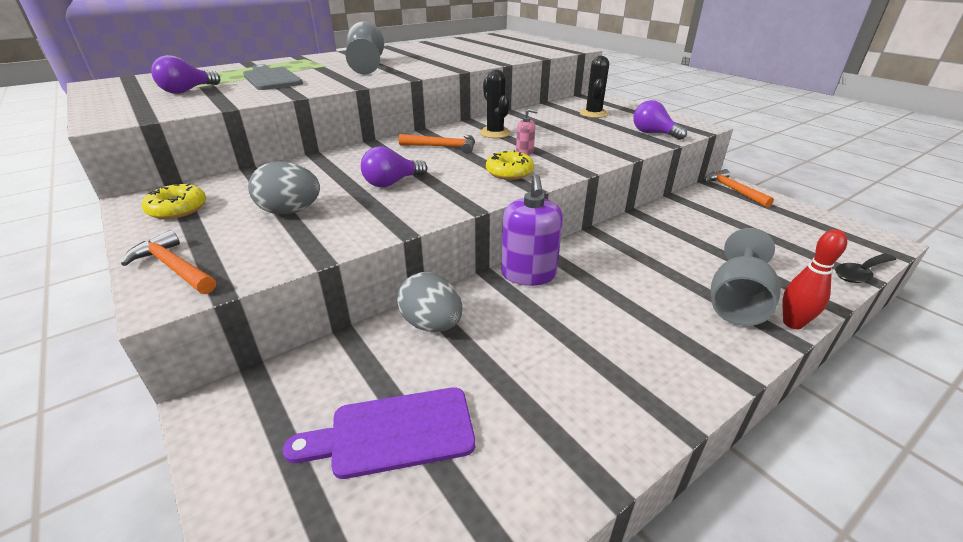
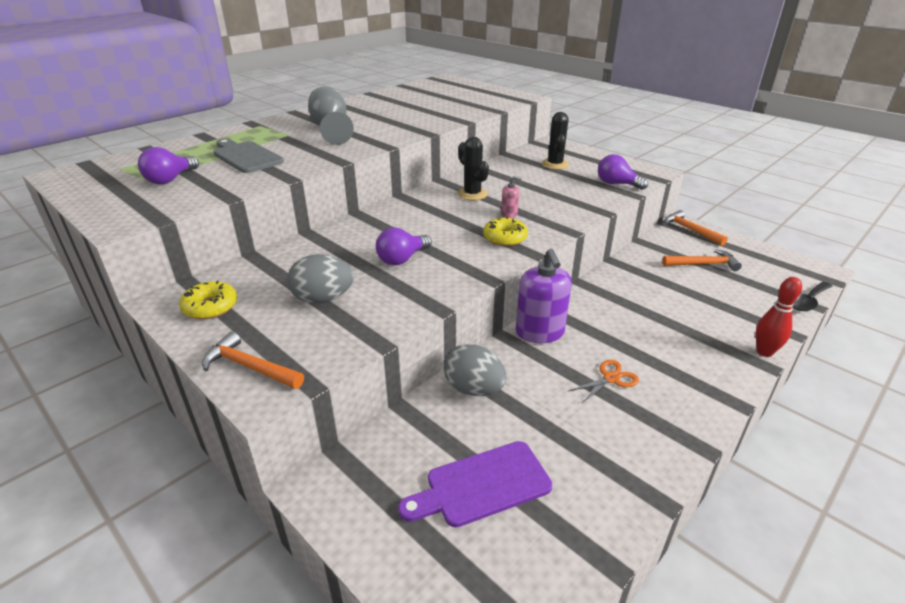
camera: 10 degrees left, 0 degrees up
(443, 147) = (430, 214): orange hammer -> orange hammer (703, 264)
(592, 331) = (611, 378): none -> orange scissors
(736, 302) = (718, 339): grey goblet -> none

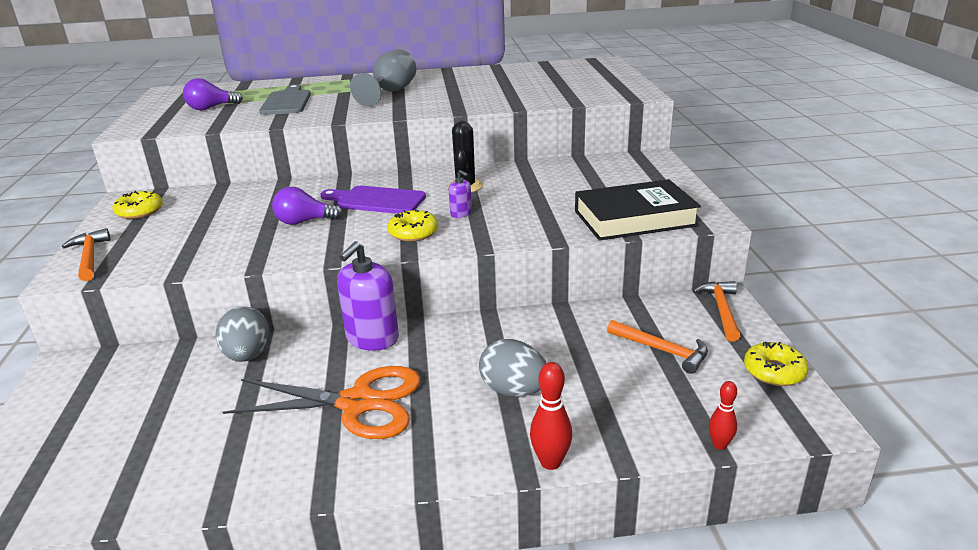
camera: 40 degrees right, 5 degrees down
(323, 299) = (203, 231): grey egg -> grey egg (514, 391)
(482, 485) = (138, 420): purple cutting board -> purple cutting board (377, 200)
(509, 214) = (461, 213): pink soap dispenser -> purple soap dispenser
(555, 164) = (608, 180): black cactus -> none
(611, 378) = (357, 403): orange scissors -> orange scissors, size x2.21
(617, 184) = (635, 218): purple light bulb -> black book
(764, 253) = (774, 371): none -> yellow donut
(807, 301) = (719, 445): black spoon -> red bowling pin

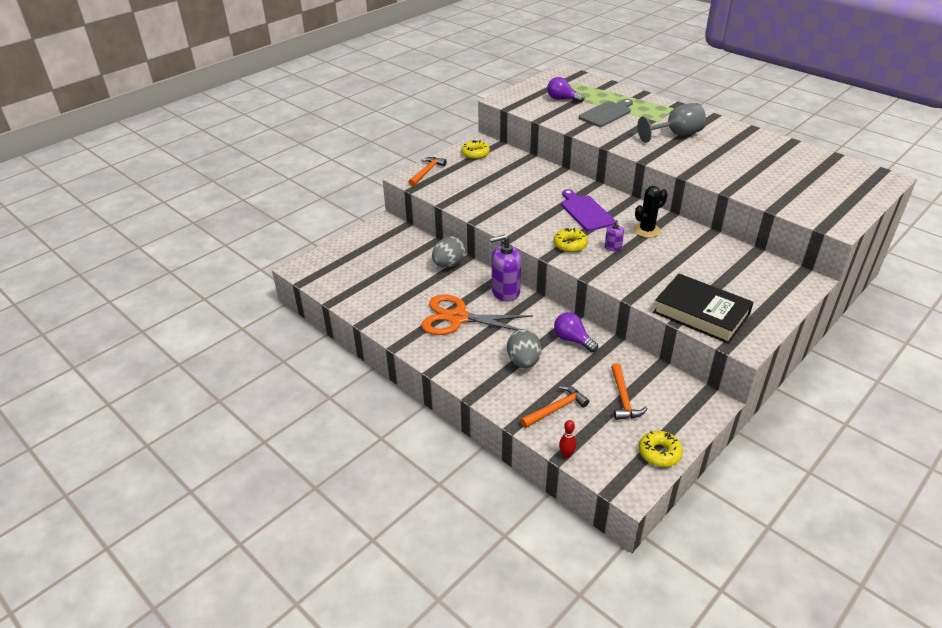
camera: 50 degrees right, 10 degrees up
(304, 222) = (532, 205): purple light bulb -> purple light bulb (572, 340)
(357, 403) = (458, 318): orange scissors -> orange scissors turned 135 degrees clockwise
(550, 462) = (488, 400): red bowling pin -> none
(721, 310) = (698, 406): orange hammer -> orange hammer (556, 409)

